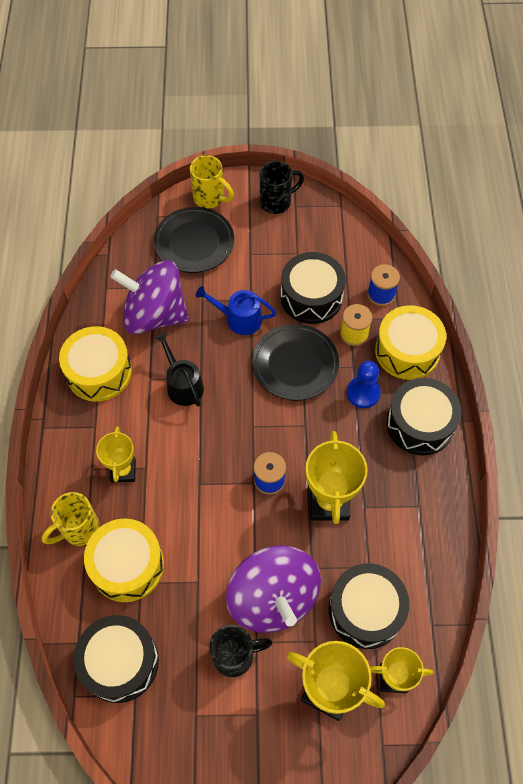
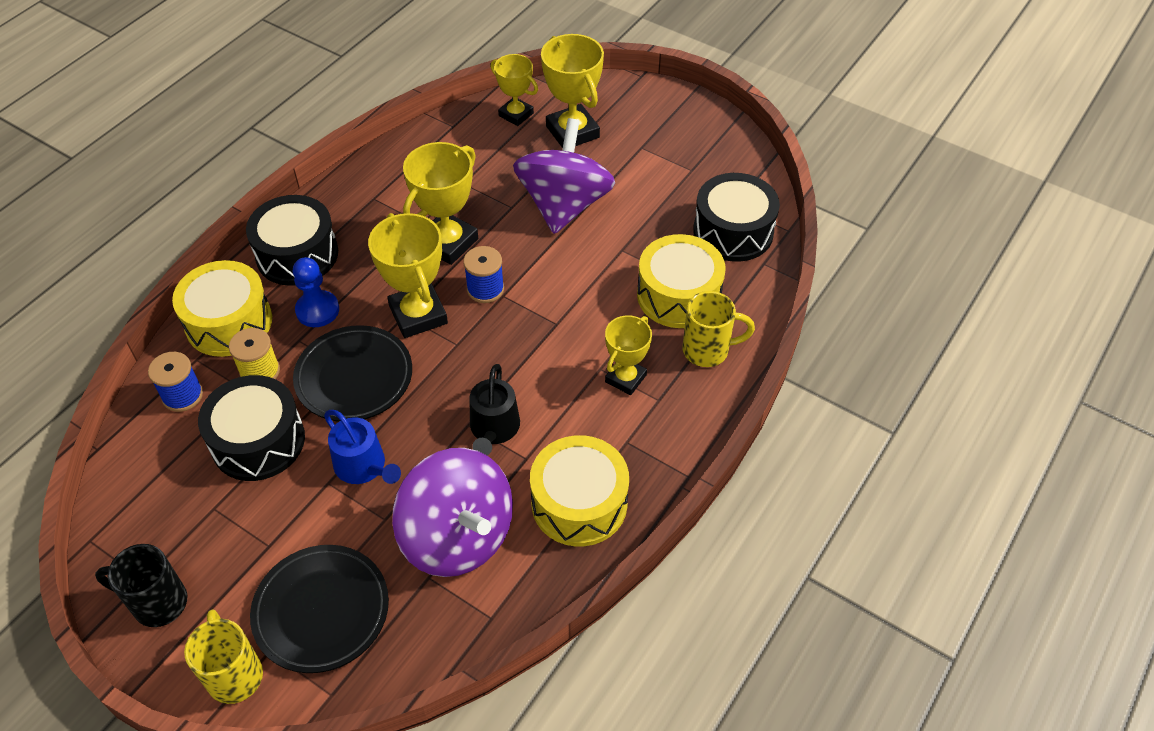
camera: 145 degrees left, 10 degrees down
(235, 656) = (629, 187): black mug -> none
(296, 431) = (418, 315): none -> yellow trophy
(365, 610) = (495, 159): black drum -> none

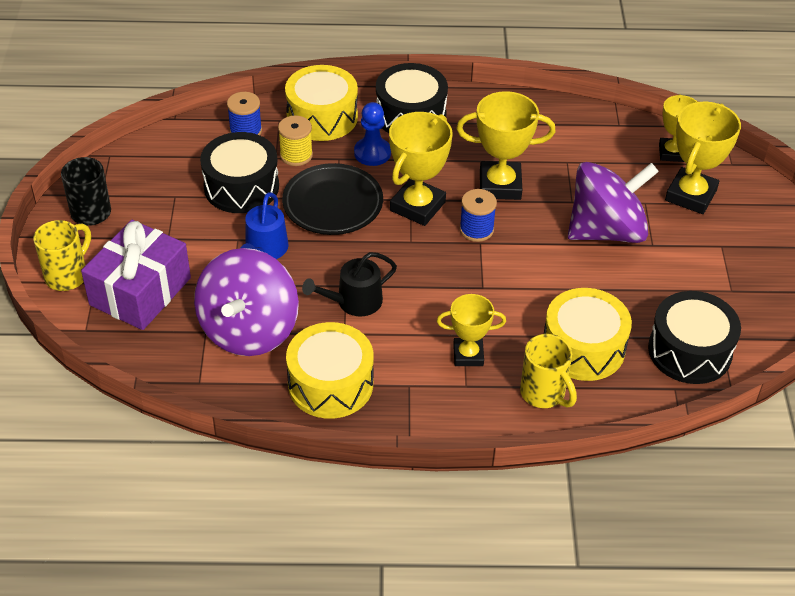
camera: 55 degrees right, 5 degrees down
(321, 611) = (140, 291): black plate -> purple gift

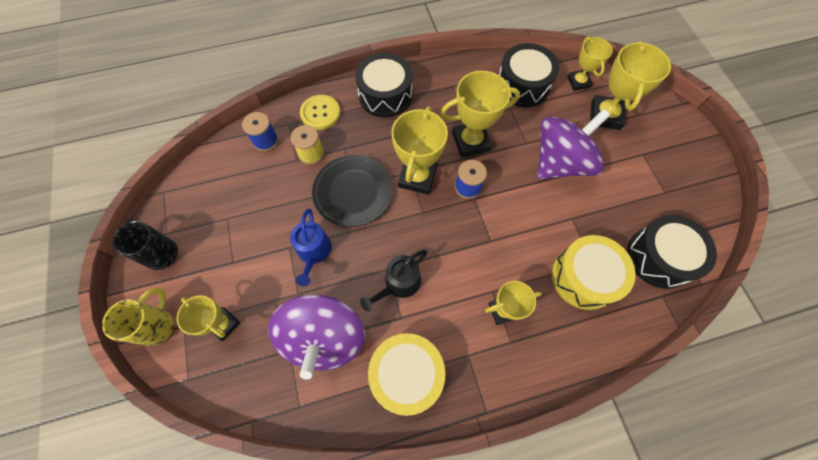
camera: 15 degrees left, 20 degrees up
(140, 291) = (224, 324): purple gift -> yellow trophy
(241, 187) = (277, 195): black drum -> black drum (522, 85)
(322, 117) = (320, 113): yellow drum -> yellow button
(372, 153) = (368, 137): blue pawn -> none
(544, 394) = (572, 332): yellow mug -> none

